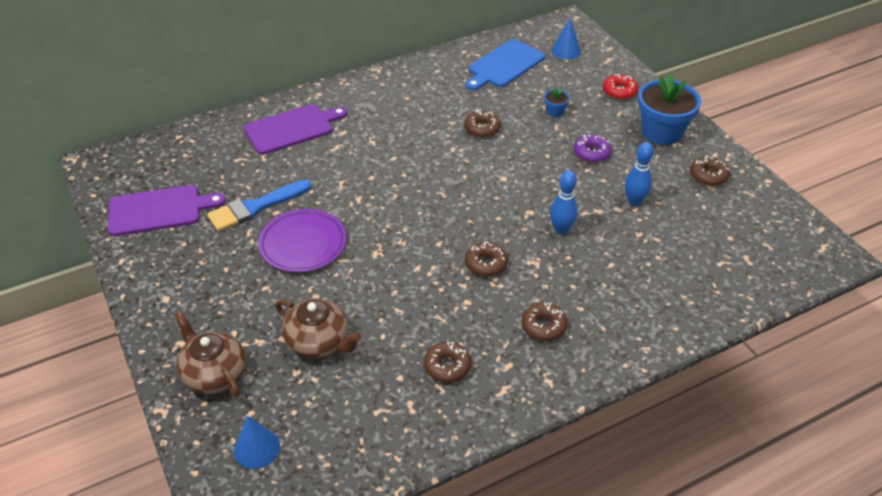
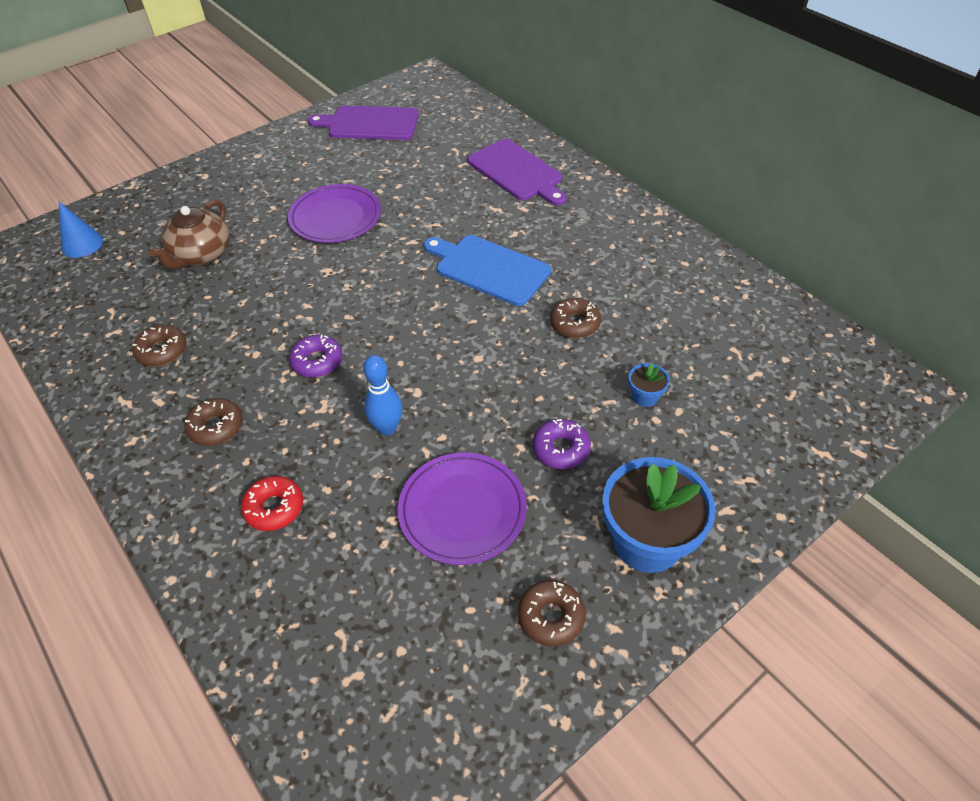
camera: 80 degrees right, 5 degrees up
(159, 210) = (369, 124): purple cutting board -> purple cutting board turned 120 degrees clockwise
(214, 374) = (167, 202): brown teapot -> none
(255, 207) = (384, 176): blue brush -> none
(486, 264) = (317, 361): brown donut -> purple donut
(504, 65) = (734, 327): blue cutting board -> blue cutting board (489, 268)
(566, 51) = (814, 394): blue cone -> none
(619, 91) = (736, 475): red donut -> red donut (274, 508)
(634, 201) = (462, 510): blue bowling pin -> purple plate

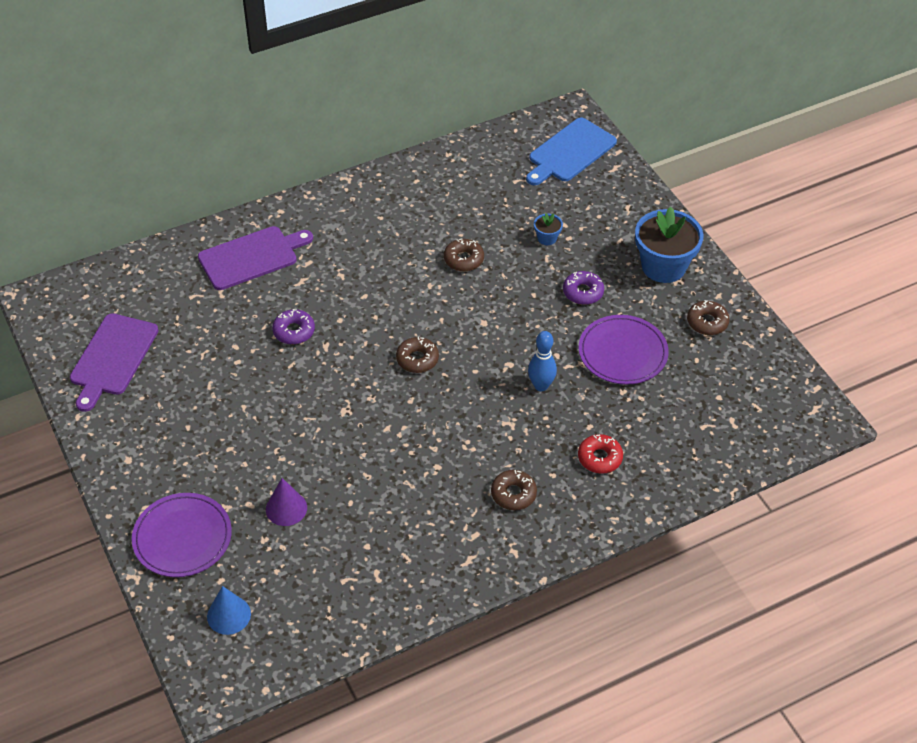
camera: 80 degrees left, 0 degrees up
(162, 351) = (414, 535): brown donut -> brown donut (417, 359)
(201, 255) = (286, 508): brown teapot -> purple cone
(317, 361) = (459, 424): purple donut -> purple donut (294, 331)
(335, 217) = (267, 399): purple plate -> purple plate (182, 537)
(489, 268) = (381, 299): blue cutting board -> blue cutting board (570, 152)

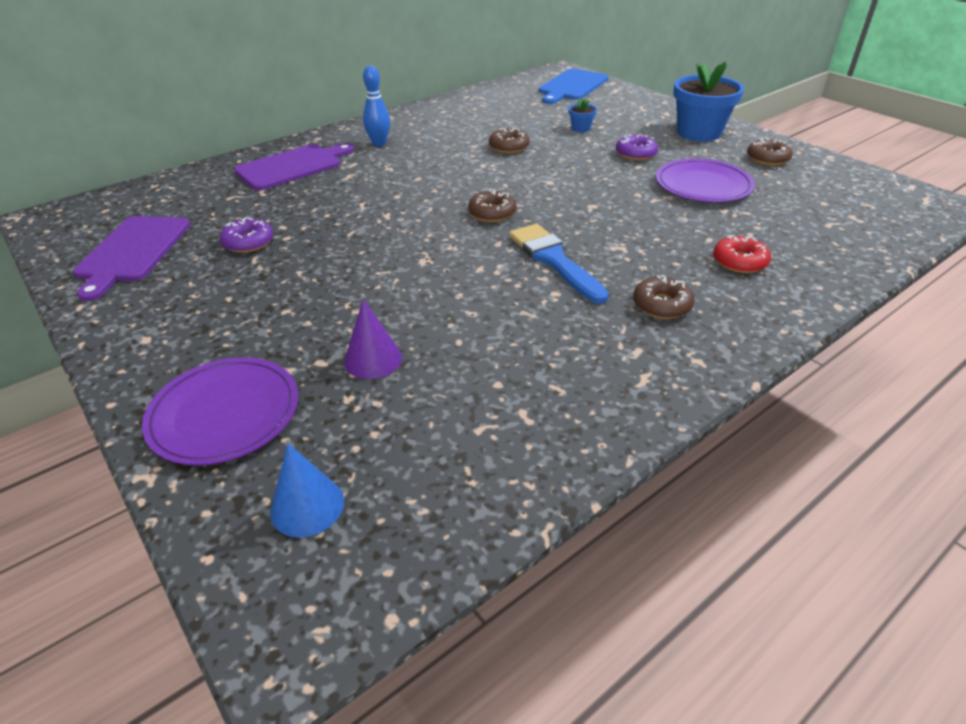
camera: 10 degrees left, 10 degrees down
(294, 331) = (348, 209): purple donut -> purple donut (248, 242)
(449, 429) = (554, 260): none -> blue brush
(541, 386) = (636, 216): blue bowling pin -> blue bowling pin (379, 144)

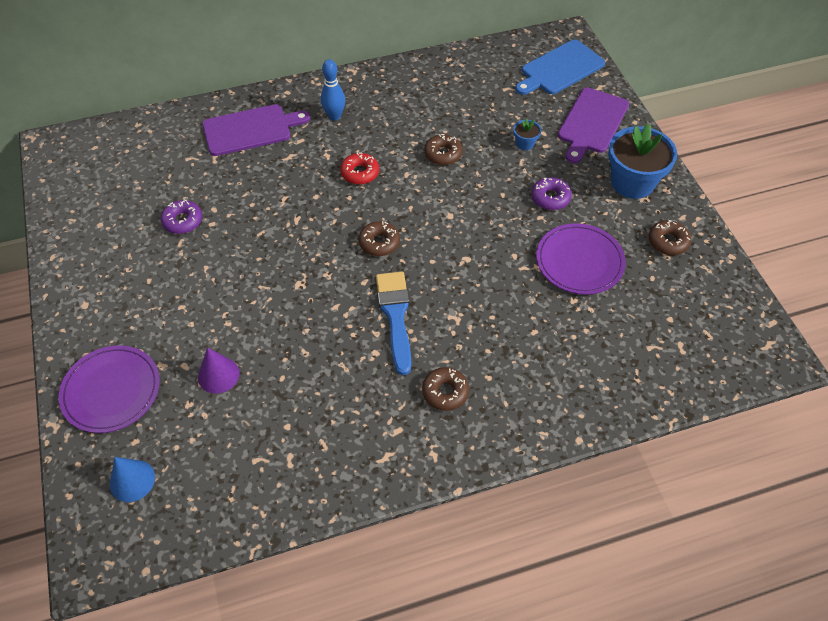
camera: 20 degrees right, 15 degrees up
(132, 252) = (100, 206): purple cutting board -> purple cutting board (591, 123)
(739, 261) = (539, 366): red donut -> red donut (360, 173)

